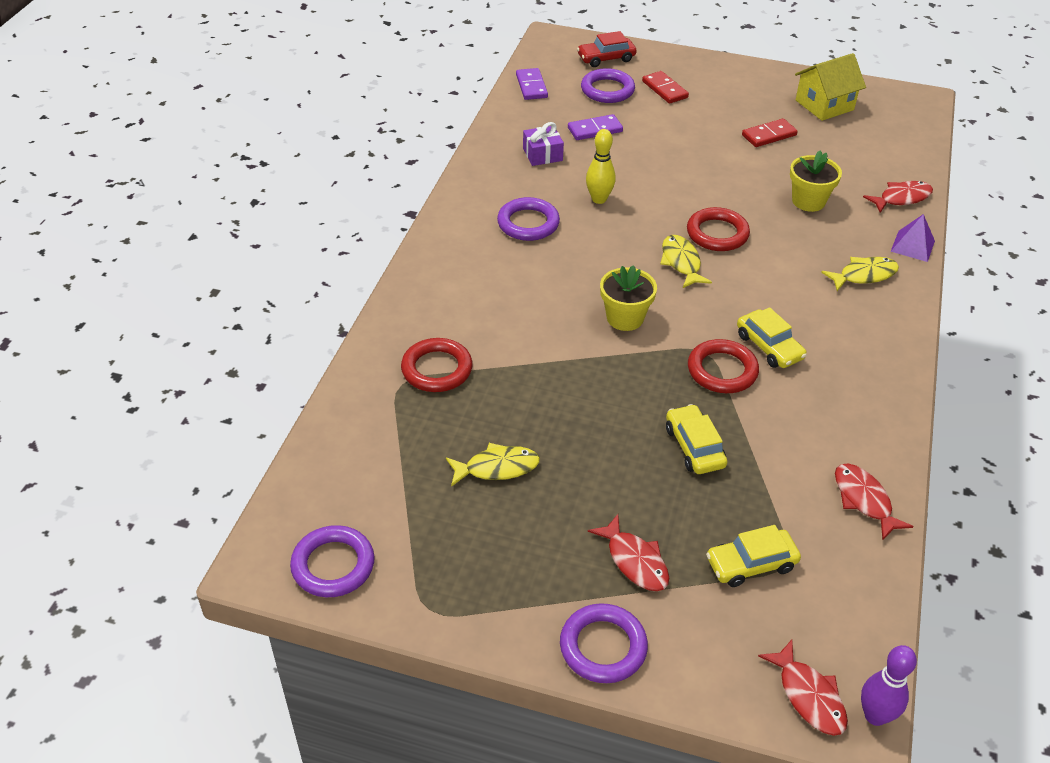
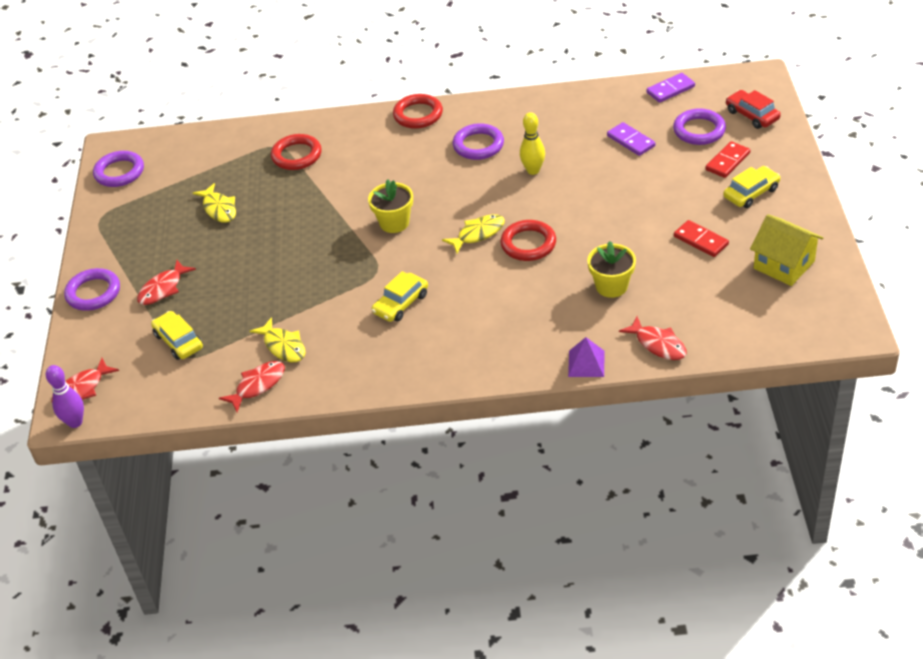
camera: 75 degrees right, 0 degrees up
(542, 154) = (574, 125): purple gift -> none
(694, 447) = (275, 290): yellow car -> yellow car (751, 193)
(722, 370) = (361, 285): red ring -> red ring (418, 115)
(864, 275) = (523, 340): yellow fish -> yellow fish (283, 346)

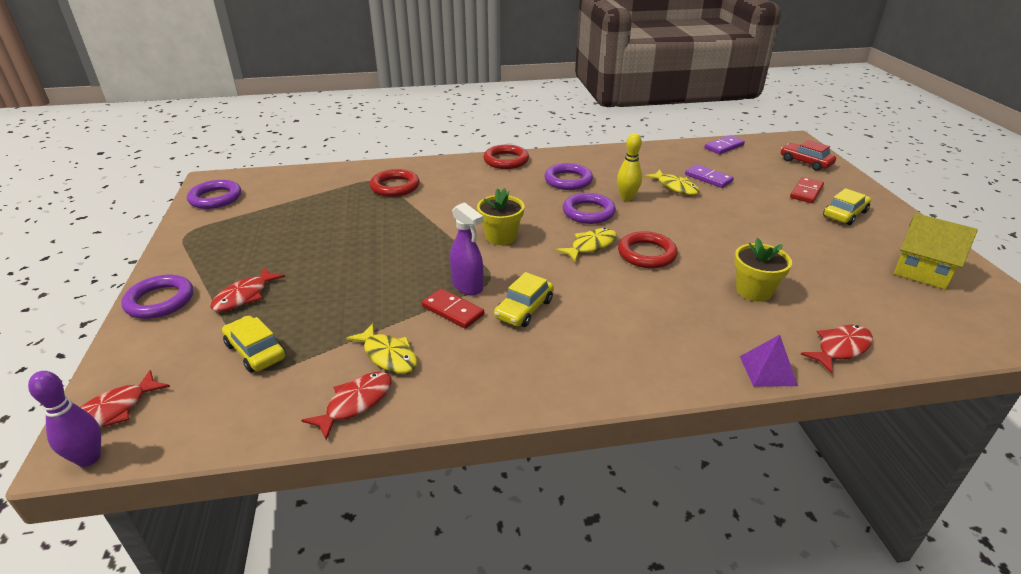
camera: 10 degrees left, 10 degrees down
(219, 209) = (315, 226): yellow fish -> yellow fish (675, 187)
(355, 280) = (467, 286): none -> purple spray bottle
(658, 344) = (840, 348): red fish -> red fish turned 75 degrees counterclockwise
(699, 130) = (765, 171): purple ring -> purple ring (588, 212)
(701, 240) = (822, 251): red domino -> red domino (453, 311)

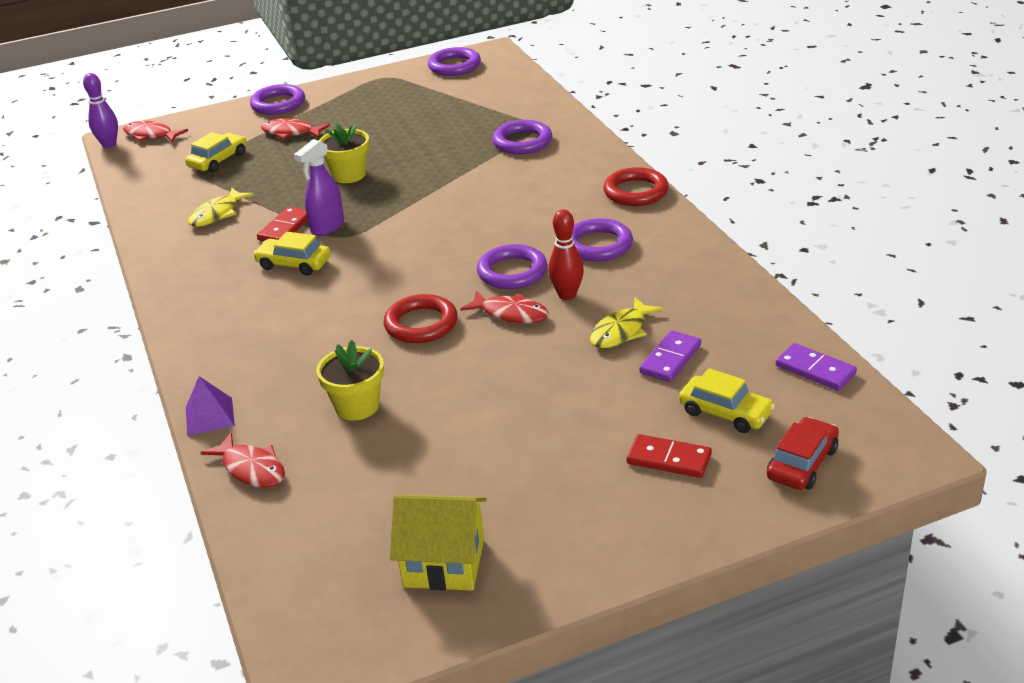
camera: 80 degrees right, 0 degrees up
(355, 403) = (159, 216): red fish -> red fish (511, 314)
(395, 187) = (522, 142): red ring -> purple ring
(501, 237) = (430, 226): yellow flower pot -> yellow flower pot (349, 175)
(591, 246) = (428, 284): yellow fish -> none
(627, 198) = (567, 295): yellow bowling pin -> red bowling pin
(845, 214) = (603, 498): yellow car -> yellow car (725, 413)
(922, 271) = (444, 562): yellow house -> yellow house turned 75 degrees clockwise

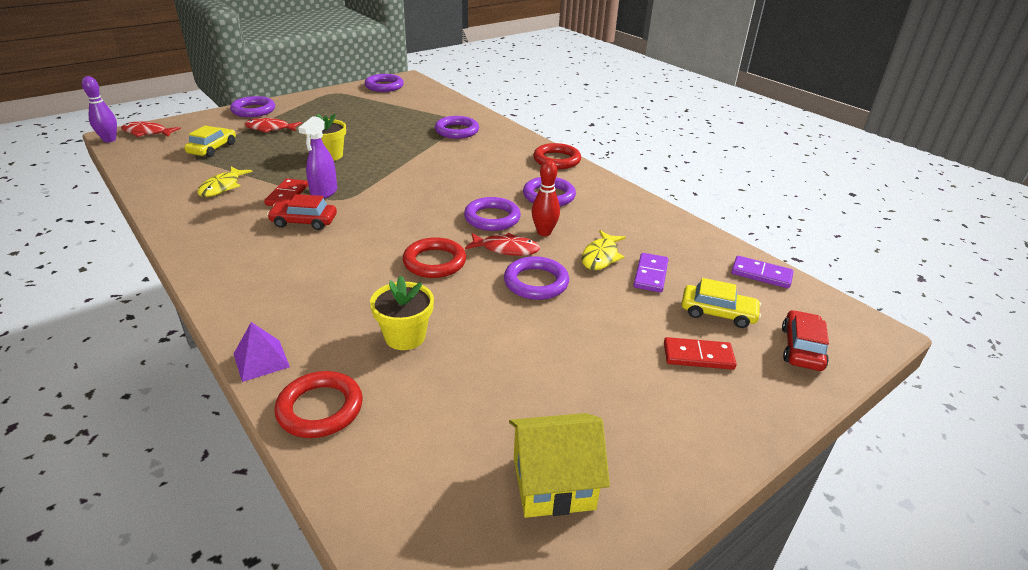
camera: 20 degrees left, 0 degrees up
(251, 469) = (320, 409): red fish -> red ring
(294, 264) = (304, 221): yellow car -> red car
(526, 357) = (536, 282): none -> purple ring

